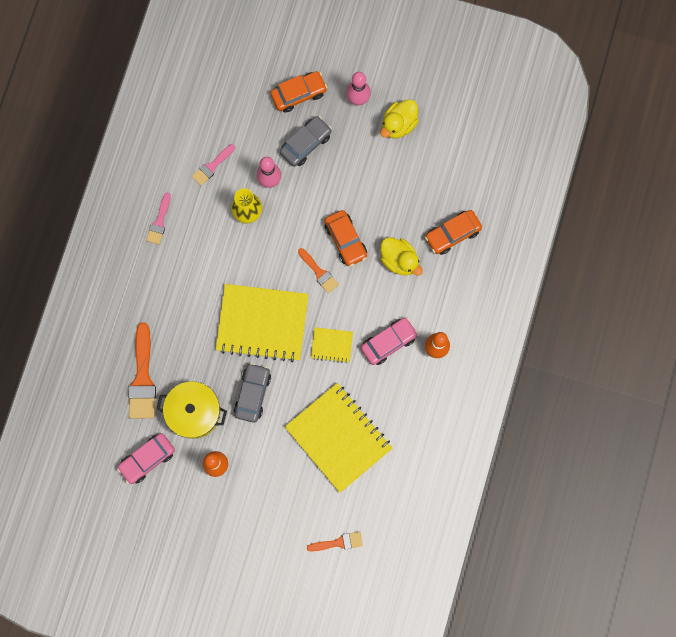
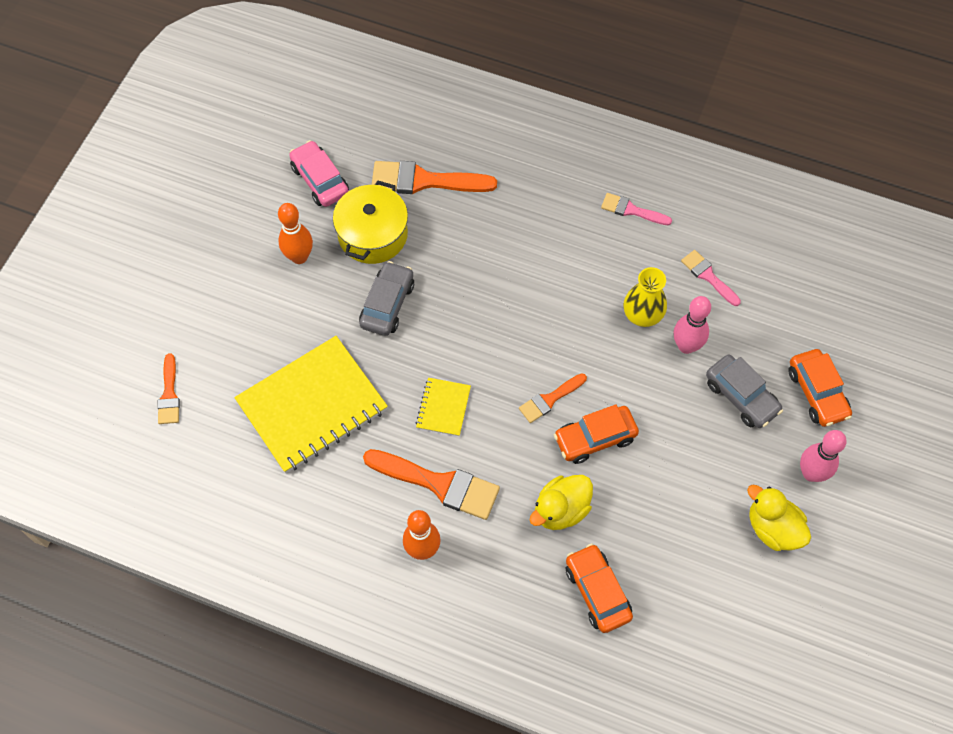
camera: 95 degrees right, 15 degrees down
(253, 394) = (387, 304): grey car -> grey car turned 90 degrees counterclockwise
(262, 323) = (483, 322): yellow notebook -> none
(388, 342) = (439, 484): pink car -> orange brush

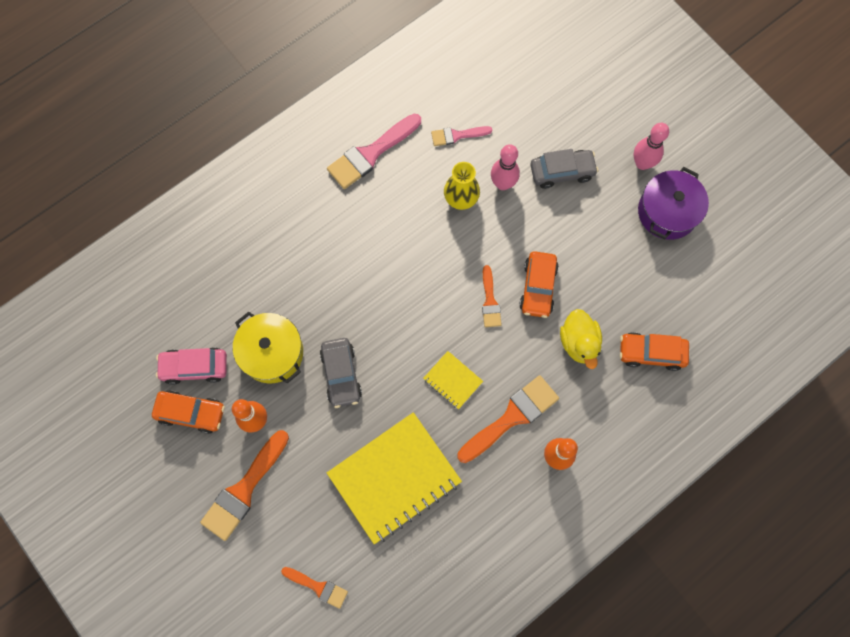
camera: 60 degrees left, 10 degrees up
(312, 406) = (394, 478): yellow notebook -> yellow notebook turned 60 degrees clockwise
(387, 304) = (341, 374): grey car -> grey car turned 150 degrees counterclockwise
(424, 181) = (248, 287): orange brush -> orange brush (244, 490)
(631, 210) = (371, 154): pink brush -> pink brush, size x1.77
(773, 528) = (667, 212): yellow duck -> purple pot
(817, 393) = (587, 122): orange car -> orange car (191, 413)

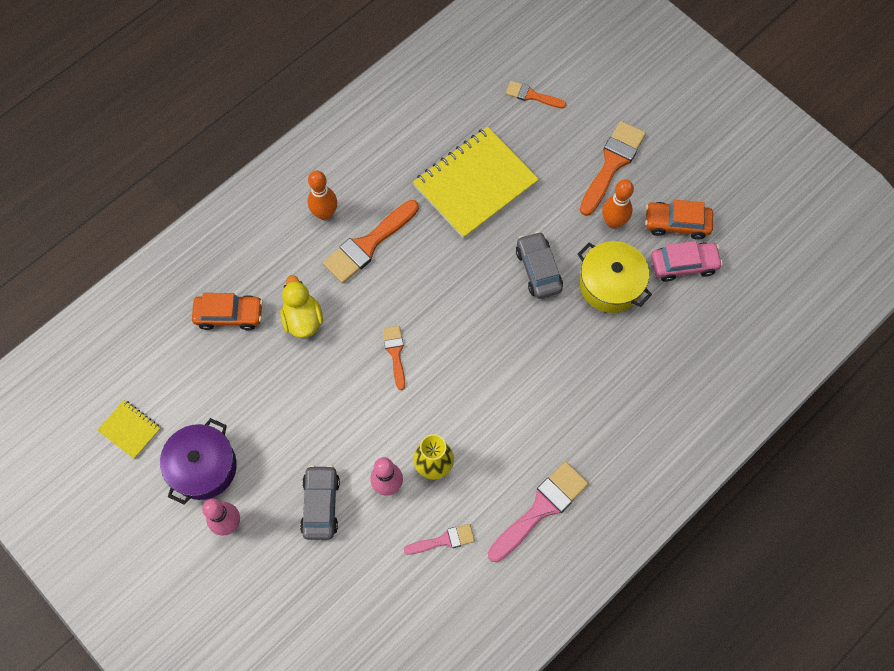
camera: 175 degrees right, 5 degrees down
(452, 380) = (428, 273): yellow notebook -> yellow notebook (130, 430)
(538, 288) = (345, 371): orange car -> none
(562, 172) = (321, 505): grey car -> grey car turned 105 degrees clockwise

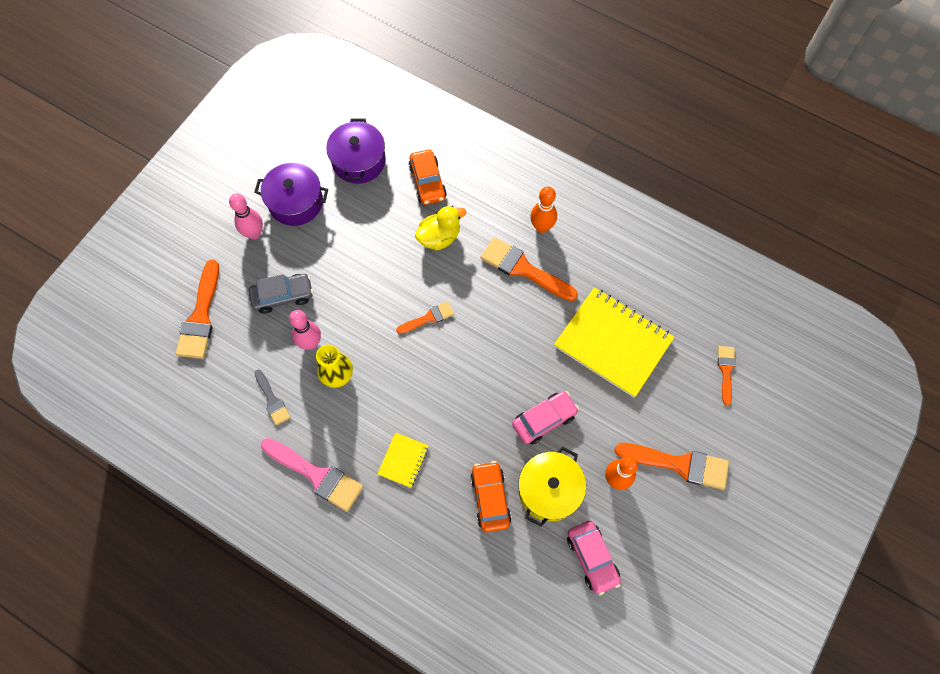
camera: 75 degrees right, 0 degrees up
(130, 430) = (314, 143): yellow notebook -> yellow notebook (403, 460)
(174, 384) = (358, 161): none -> purple pot
(317, 606) = (200, 316): none -> orange brush
(444, 540) = (272, 400): pink brush -> grey brush
(538, 269) = (544, 420): grey car -> pink car
(676, 223) = (635, 542): orange car -> orange car (490, 498)

